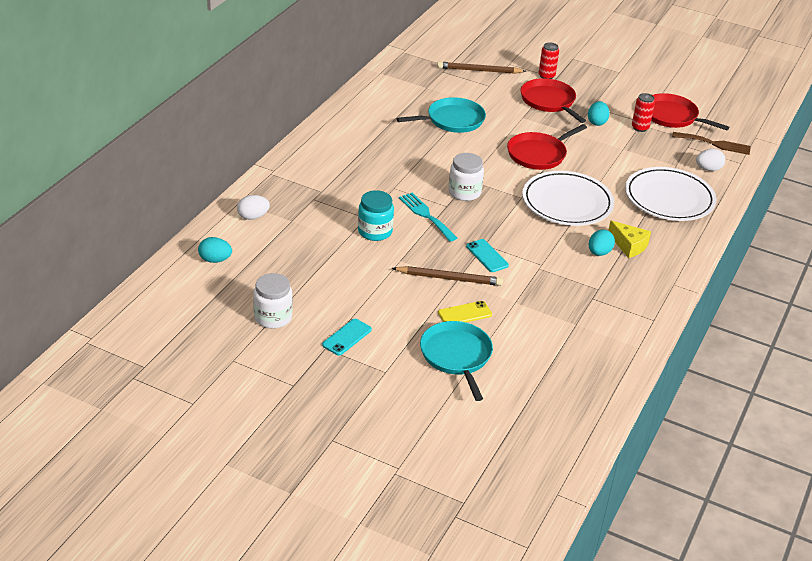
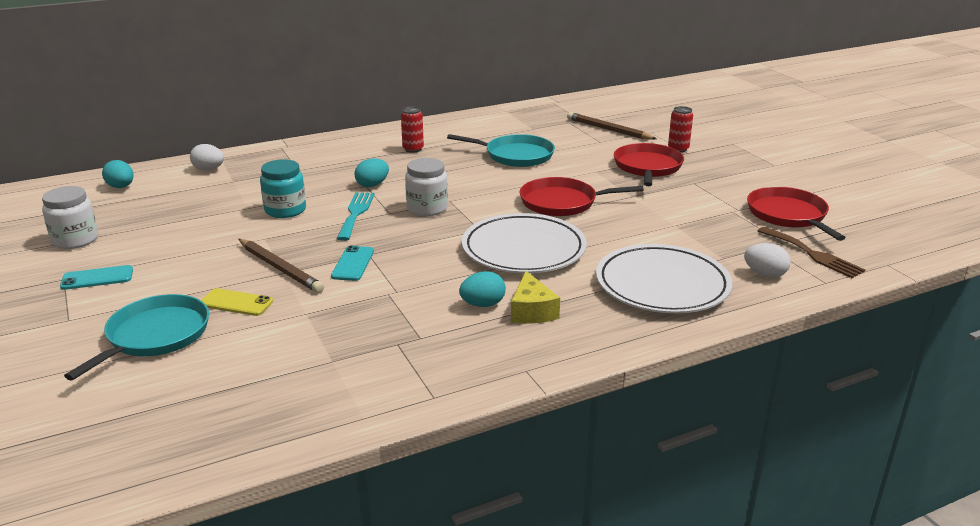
camera: 40 degrees right, 10 degrees down
(597, 122) = (678, 196): turquoise egg -> turquoise egg (372, 185)
(640, 128) = (727, 214): red can -> red can (413, 149)

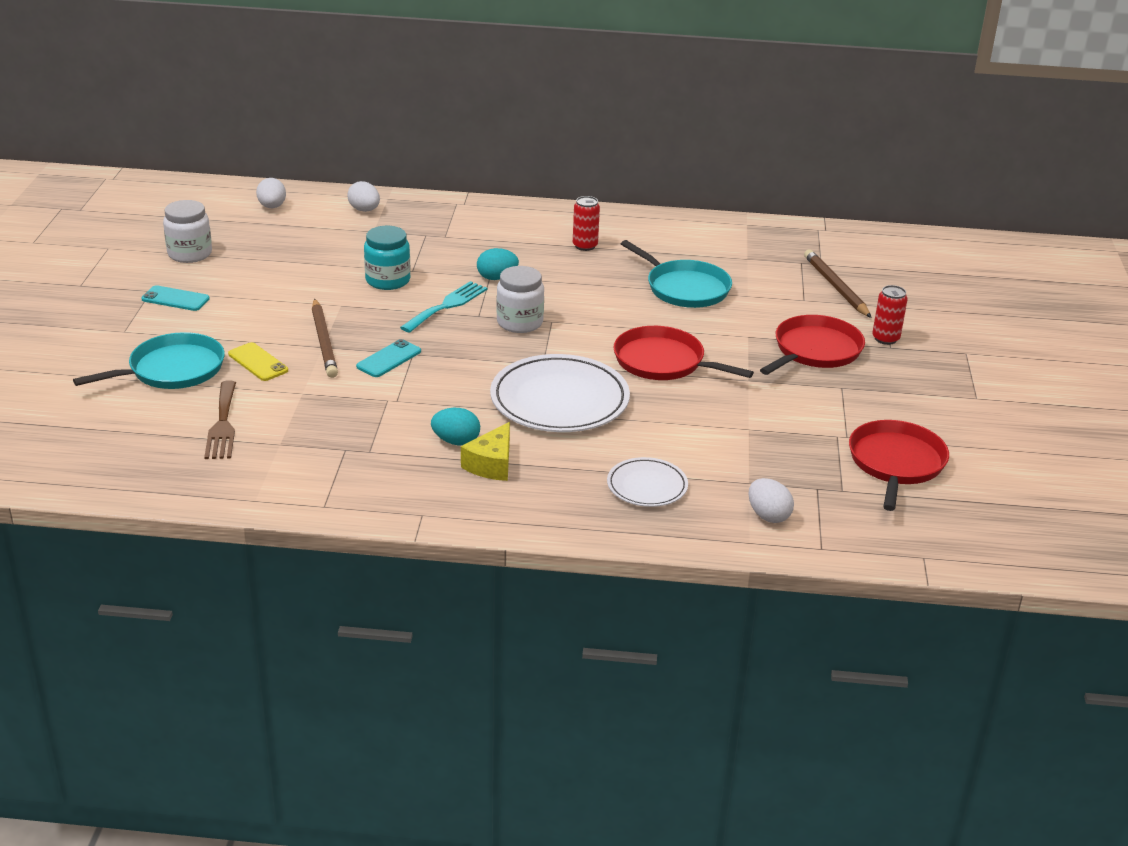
camera: 30 degrees right, 5 degrees up
(121, 187) = (272, 207): turquoise egg -> white egg
(662, 285) = (647, 486): white plate -> white plate, size x0.54
(813, 254) = (854, 515): brown fork -> brown fork (222, 424)

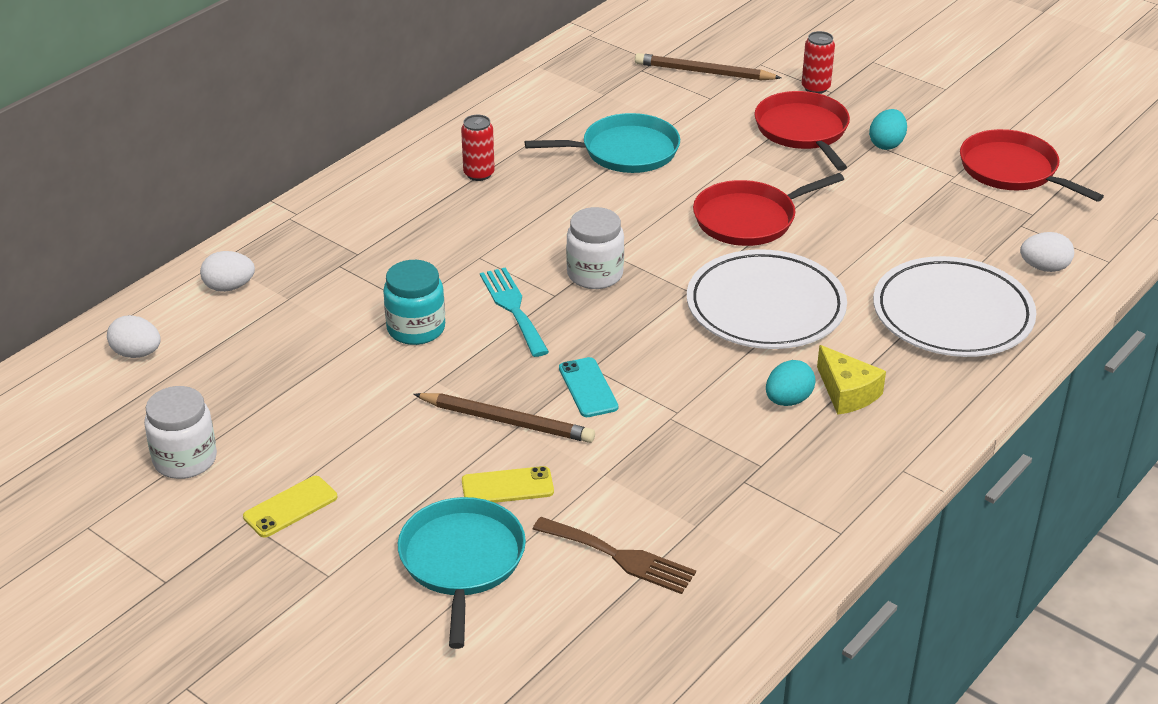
camera: 55 degrees left, 5 degrees up
(175, 299) = (290, 507): turquoise phone -> yellow phone
(497, 278) = (487, 254): turquoise egg -> turquoise egg (886, 144)
(647, 486) = (952, 314): white plate -> white plate, size x1.86

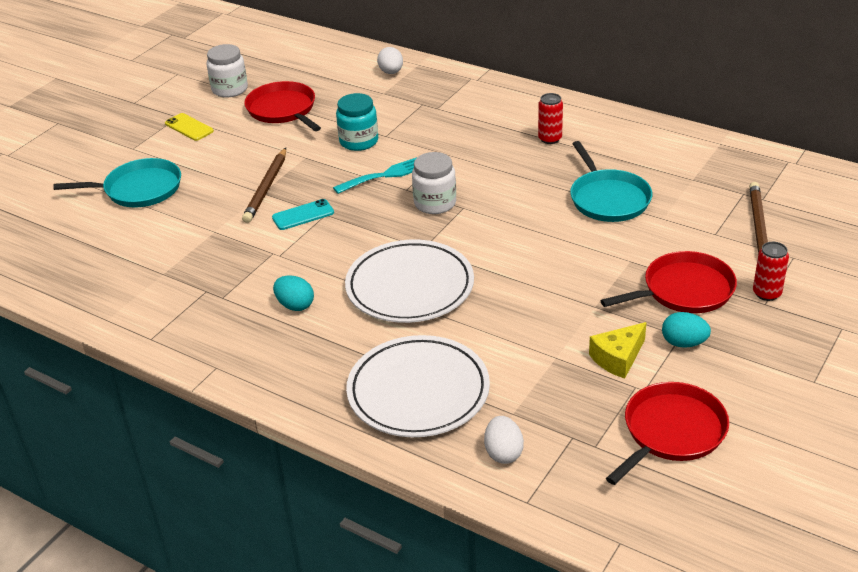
camera: 85 degrees right, 0 degrees up
(137, 353) = (322, 57): white egg -> none
(507, 486) = (203, 196): yellow phone -> none
(620, 557) = (136, 246): brown fork -> none
(749, 219) = (530, 269): red pan -> red pan (283, 110)
(847, 393) = (306, 335): yellow cheese -> yellow cheese (618, 358)

